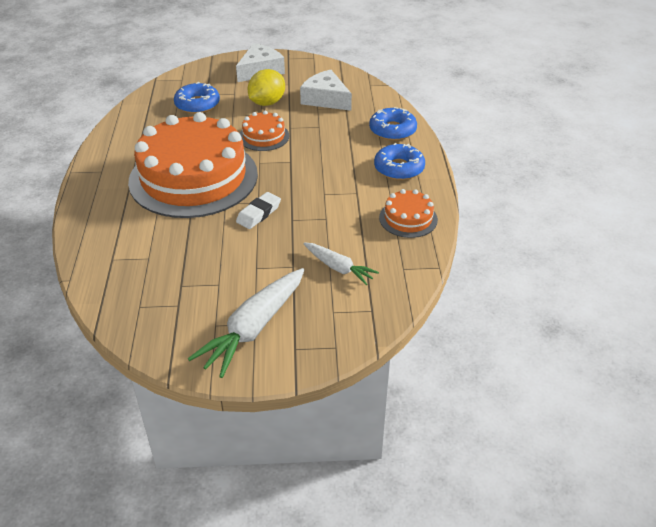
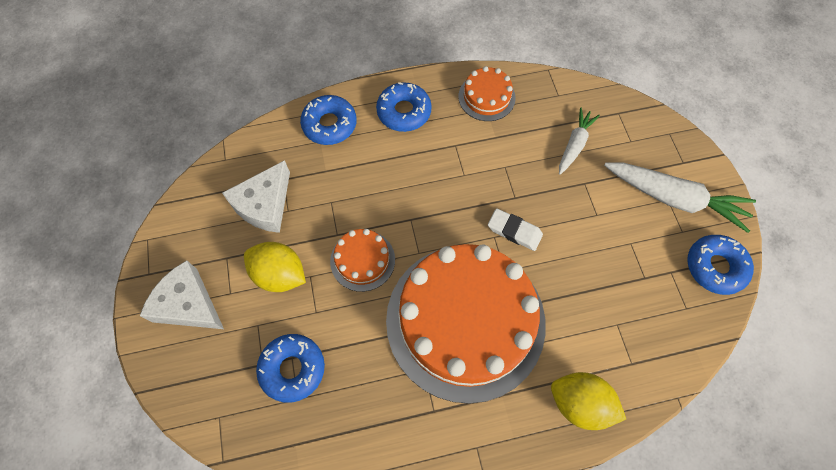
camera: 100 degrees left, 25 degrees up
(99, 224) = (580, 403): none -> yellow lemon
(168, 339) = (715, 267): none -> blue donut

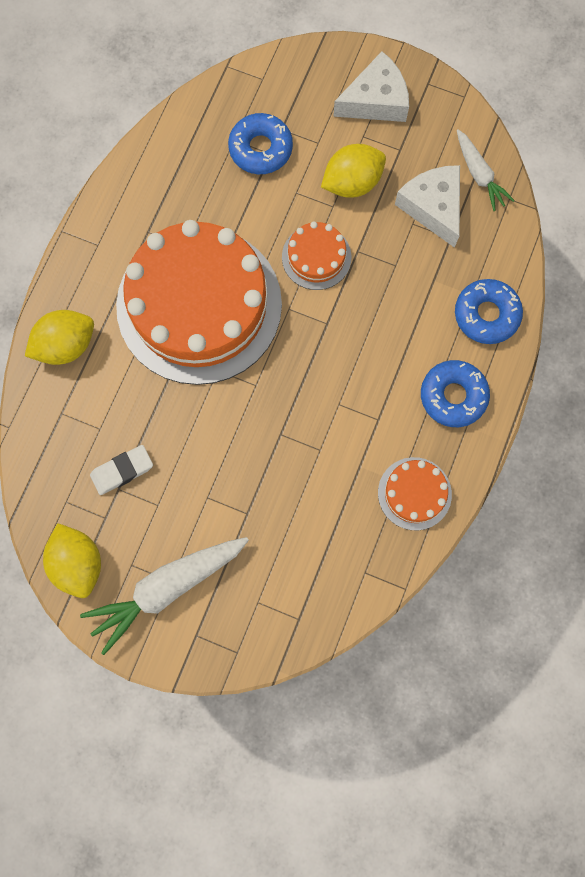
camera: 125 degrees right, 10 degrees up
(514, 231) = (247, 407): white eraser -> white eraser (122, 471)
(574, 145) = (294, 539): white carrot -> white carrot (479, 174)
(715, 267) = (78, 563): blue donut -> yellow lemon

